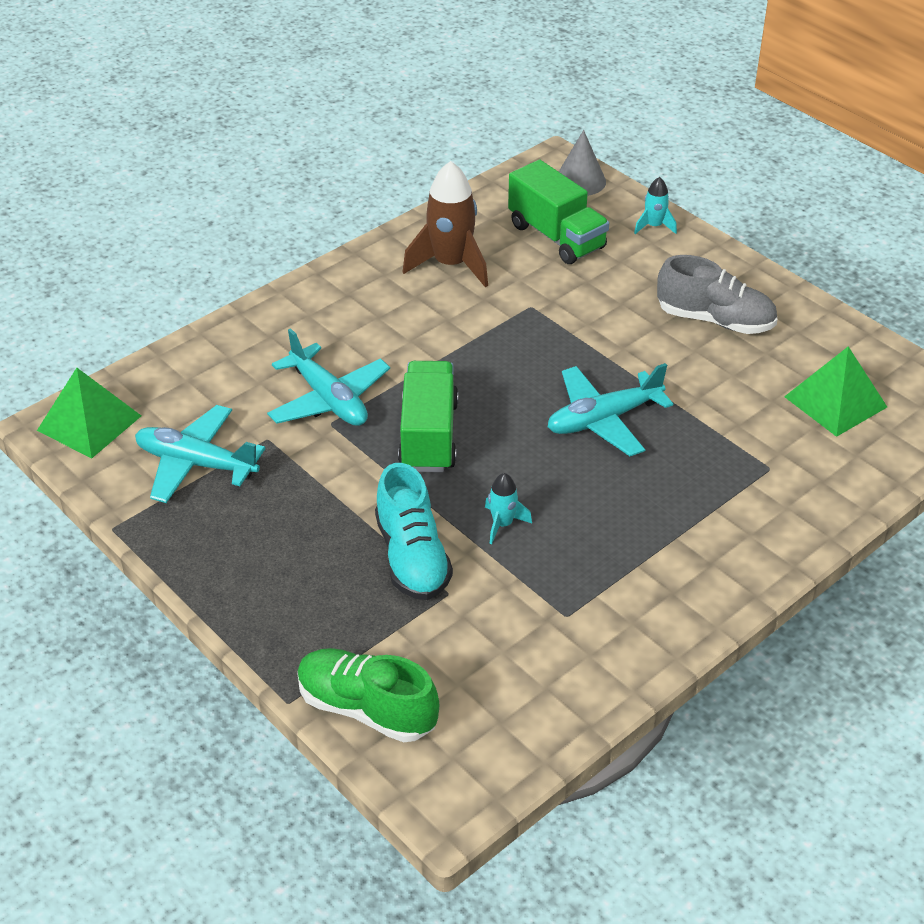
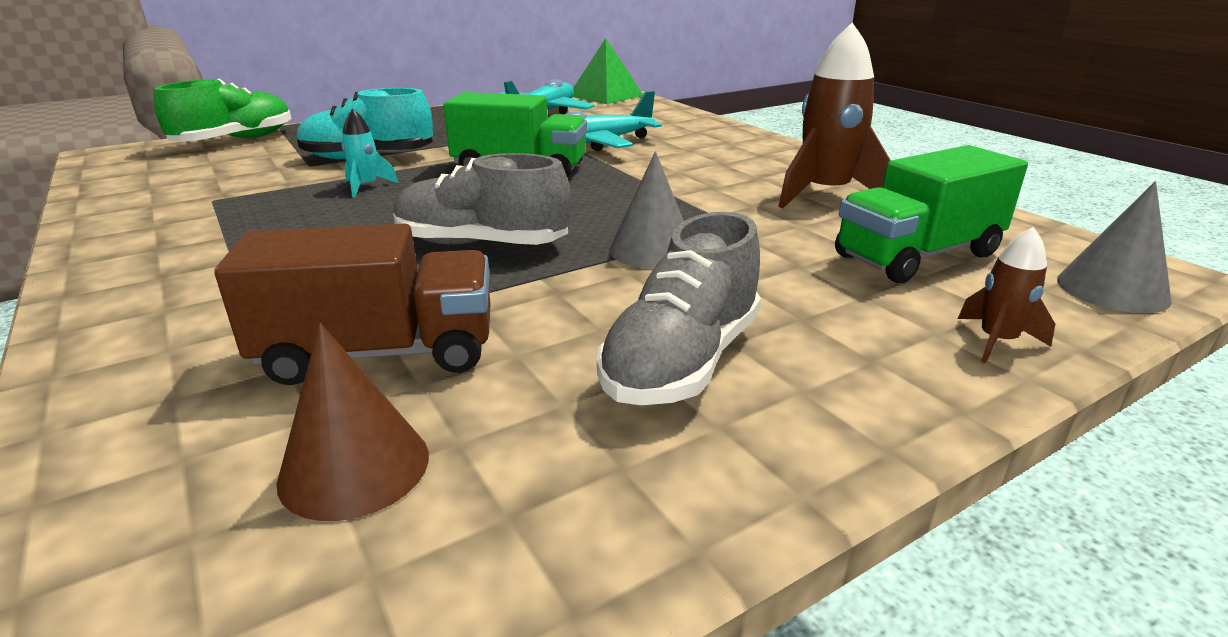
camera: 100 degrees right, 15 degrees down
(585, 340) = (652, 249): none -> grey cone
(603, 419) = (482, 244): turquoise plane -> grey shoe
(654, 226) = (996, 341): turquoise rocket -> brown rocket
(754, 423) = (379, 353): none -> brown truck
(835, 401) = (354, 467): green pyramid -> brown cone

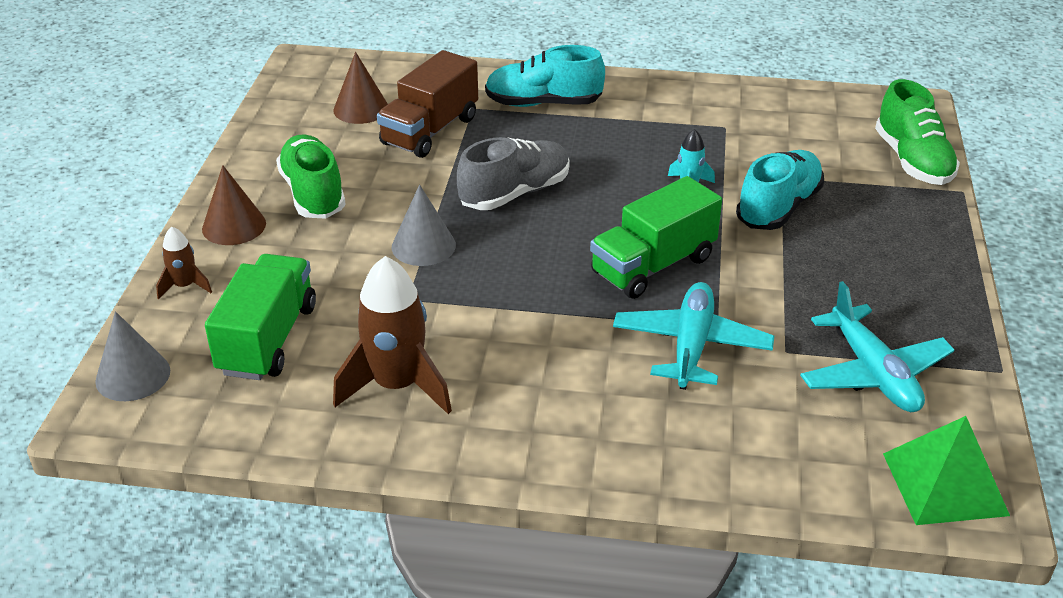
camera: 130 degrees right, 10 degrees up
(206, 303) = (543, 103): none -> turquoise shoe
(682, 361) = (313, 194): grey shoe -> green shoe
(856, 381) = (234, 226): none -> brown cone

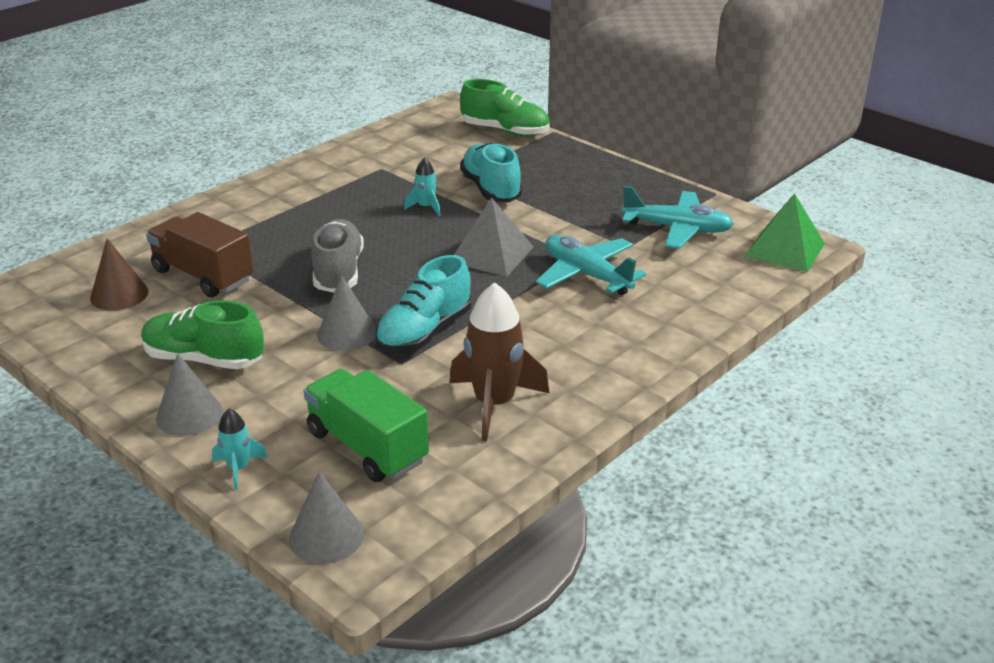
camera: 55 degrees left, 5 degrees down
(185, 286) = (238, 468): brown rocket -> turquoise rocket
(234, 226) = (189, 414): brown cone -> grey cone
(430, 131) = (203, 276): brown truck -> brown truck turned 150 degrees clockwise
(543, 103) = (245, 218): turquoise shoe -> turquoise shoe (424, 333)
(653, 265) = (491, 254): green truck -> grey pyramid

